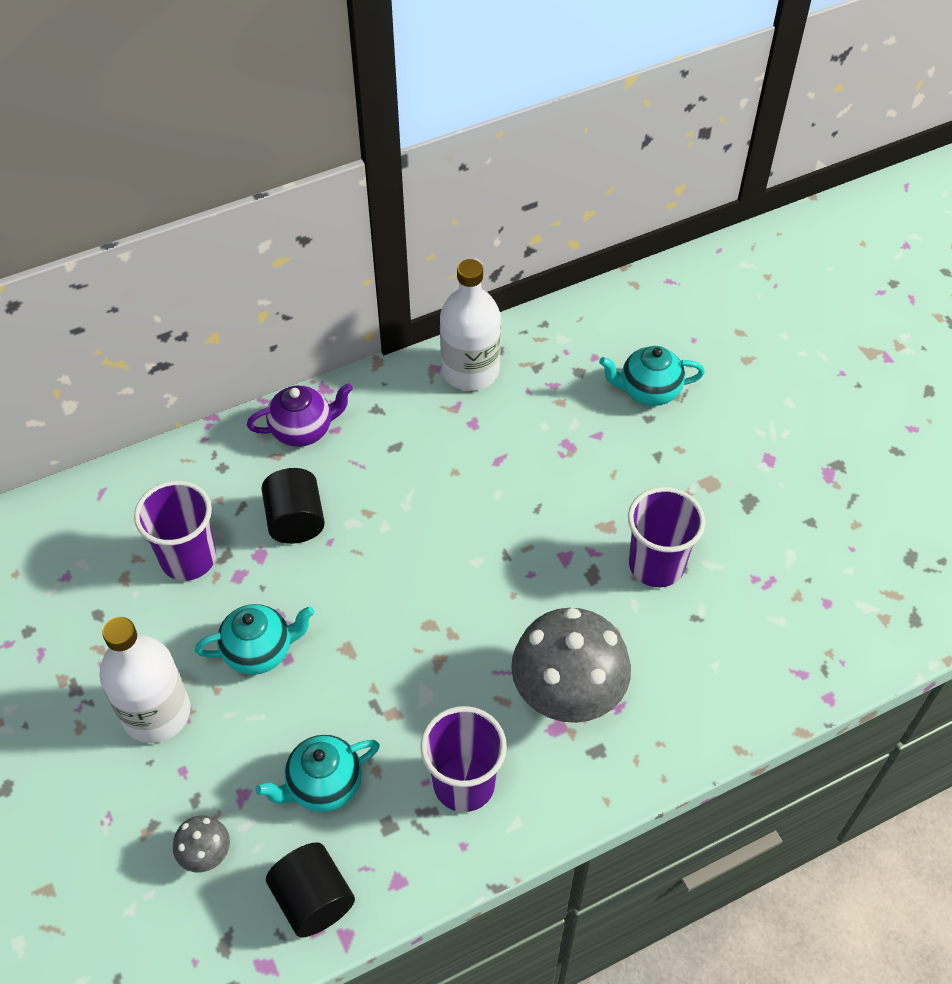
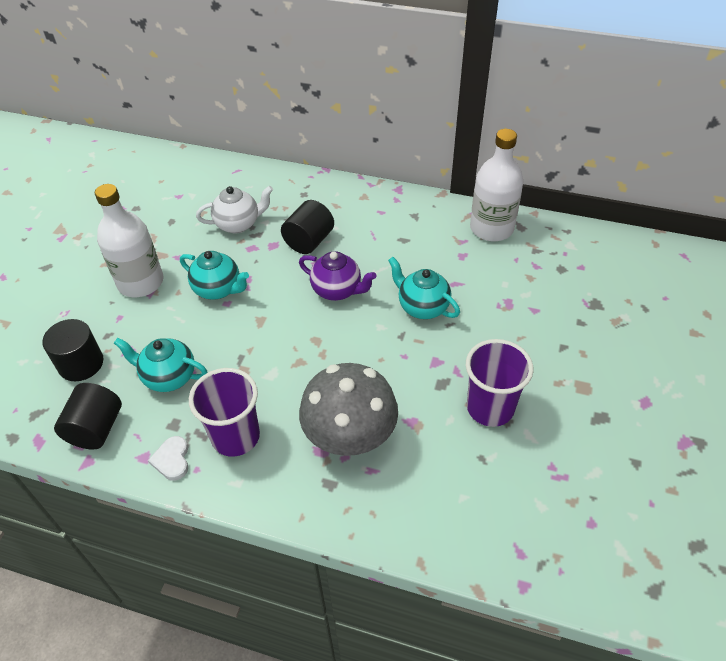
camera: 45 degrees right, 5 degrees down
(188, 558) = (238, 224): purple cup -> white teapot
(206, 853) = (81, 363): grey mushroom -> black cylinder
(303, 430) = (364, 202): purple teapot -> purple teapot (337, 290)
(429, 858) = (172, 460): none -> white heart
(648, 391) = (598, 307): turquoise teapot -> turquoise teapot (422, 307)

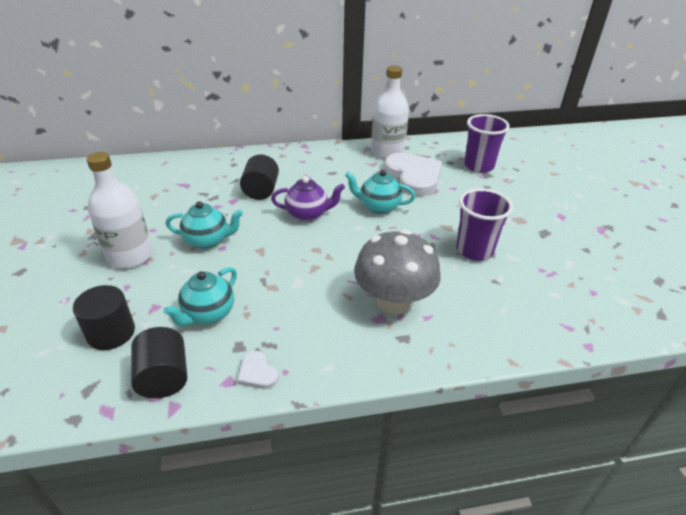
camera: 30 degrees left, 10 degrees down
(169, 377) = (208, 314): turquoise teapot -> turquoise teapot turned 45 degrees counterclockwise
(235, 437) = (302, 335): purple cup -> purple cup (478, 166)
(238, 224) = (193, 195): white teapot -> none
(496, 277) = (413, 177): none -> white heart

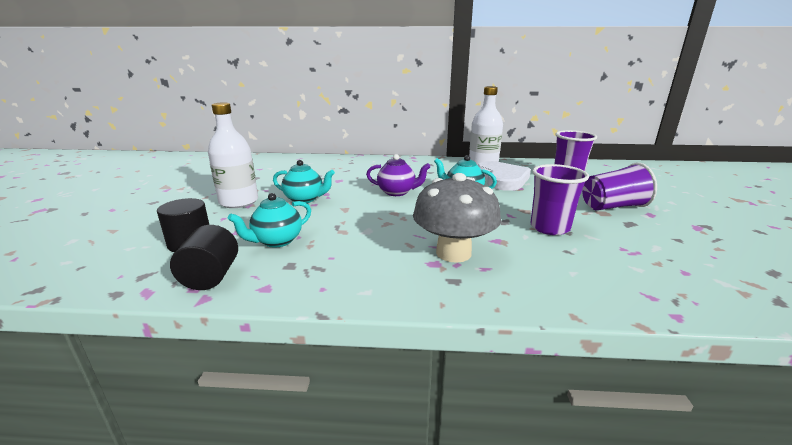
camera: 15 degrees right, 15 degrees down
(257, 373) = (295, 286): white heart -> none
(261, 191) = (364, 177): black cylinder -> none
(527, 209) = (612, 207): none -> purple cup

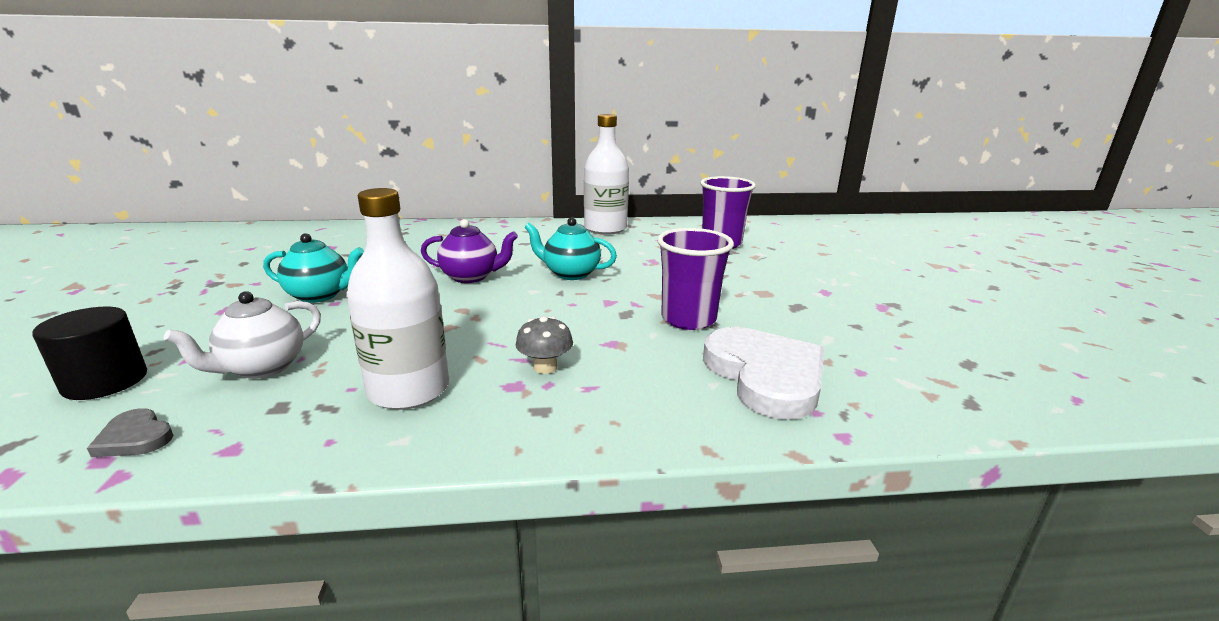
camera: 10 degrees left, 0 degrees up
(211, 277) = (135, 438): black cylinder -> grey heart
(239, 202) = (205, 305): white bottle -> white bottle (408, 390)
(277, 241) = (262, 368): turquoise teapot -> white teapot
(453, 253) = (545, 367): grey mushroom -> grey mushroom, size x0.45
(502, 179) = (630, 249): white heart -> white heart (765, 376)
(612, 207) = (777, 283): purple cup -> none

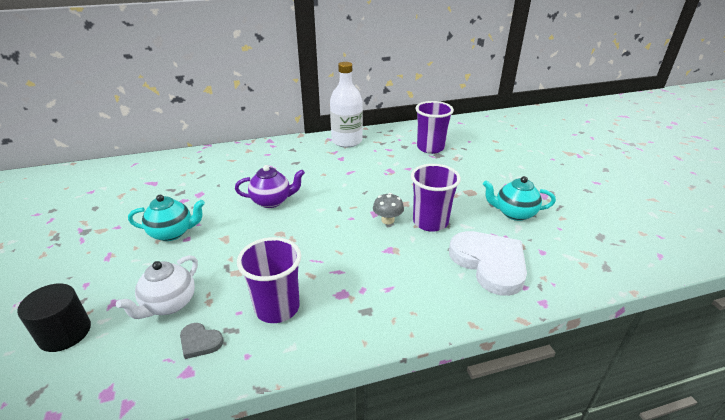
camera: 10 degrees left, 10 degrees up
(135, 438) = (118, 374): grey heart -> grey heart (200, 342)
(408, 390) = (277, 308): white bottle -> purple cup
(545, 367) = (355, 276): grey mushroom -> grey mushroom (387, 220)
(570, 273) = (339, 190): turquoise teapot -> turquoise teapot (514, 213)

